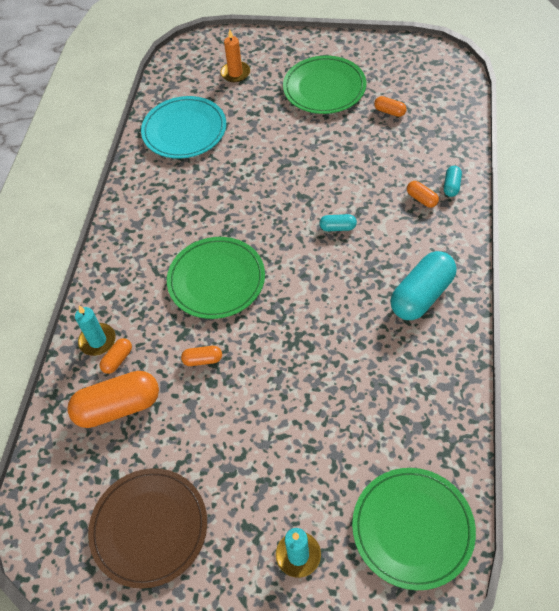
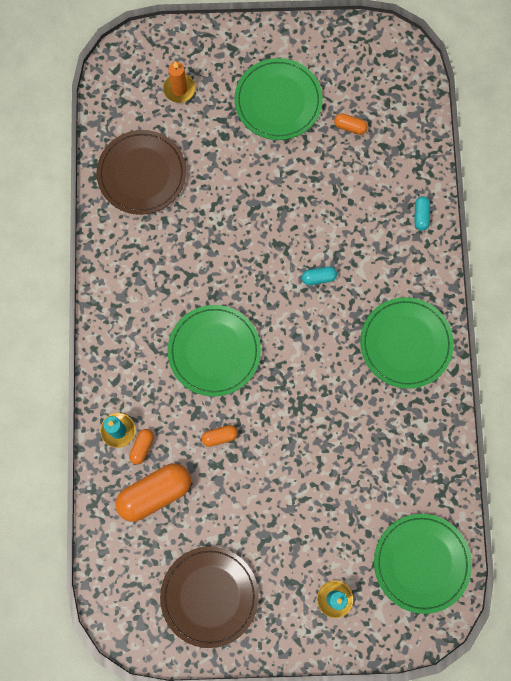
camera: 15 degrees left, 20 degrees up
(184, 130) = (142, 174): turquoise plate -> brown plate
(421, 199) = (394, 234): orange capsule -> none
(422, 295) = (406, 343): turquoise capsule -> green plate

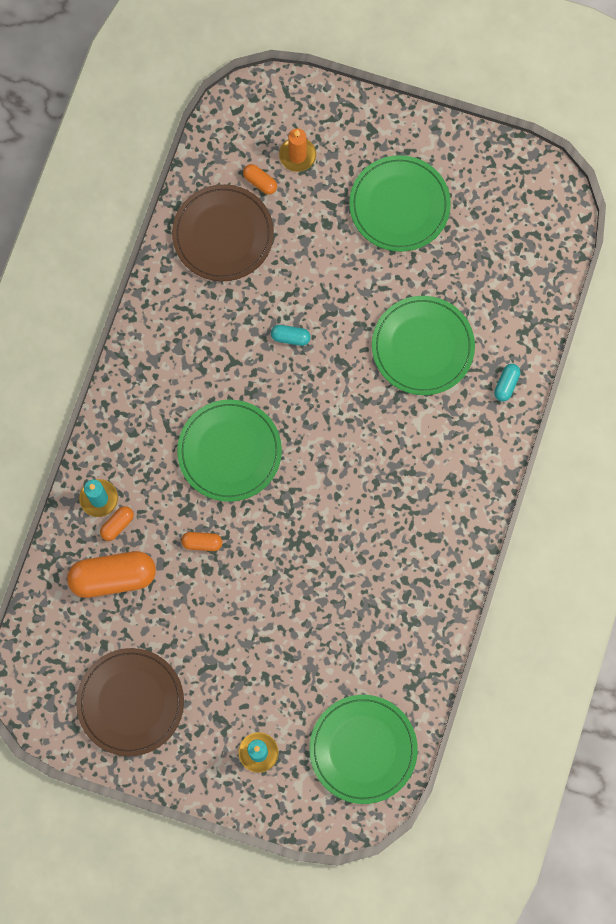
camera: 20 degrees right, 0 degrees up
(318, 277) = (370, 412): turquoise capsule -> turquoise capsule (290, 337)
(350, 127) = (467, 261): orange capsule -> orange capsule (260, 182)
(406, 343) = (436, 516): green plate -> green plate (422, 347)

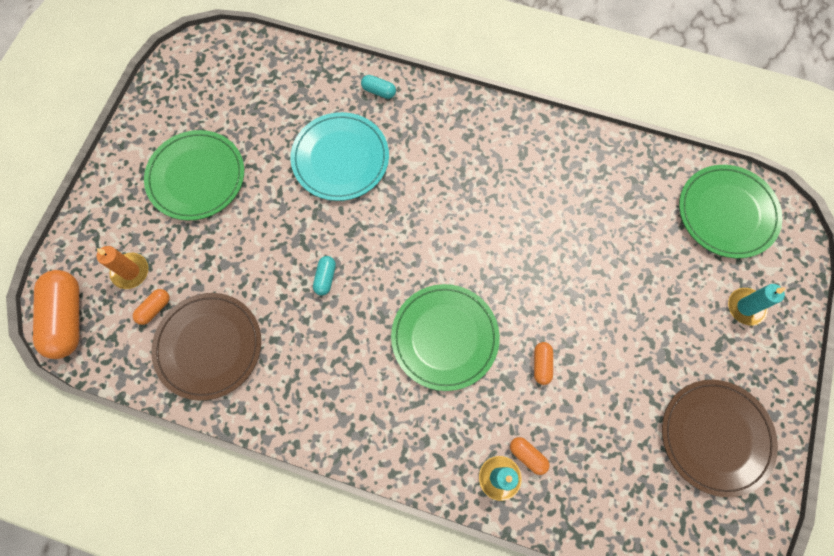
camera: 90 degrees left, 5 degrees down
(113, 577) = (585, 459): orange capsule -> orange capsule (67, 318)
(422, 347) = (340, 158): green plate -> turquoise plate

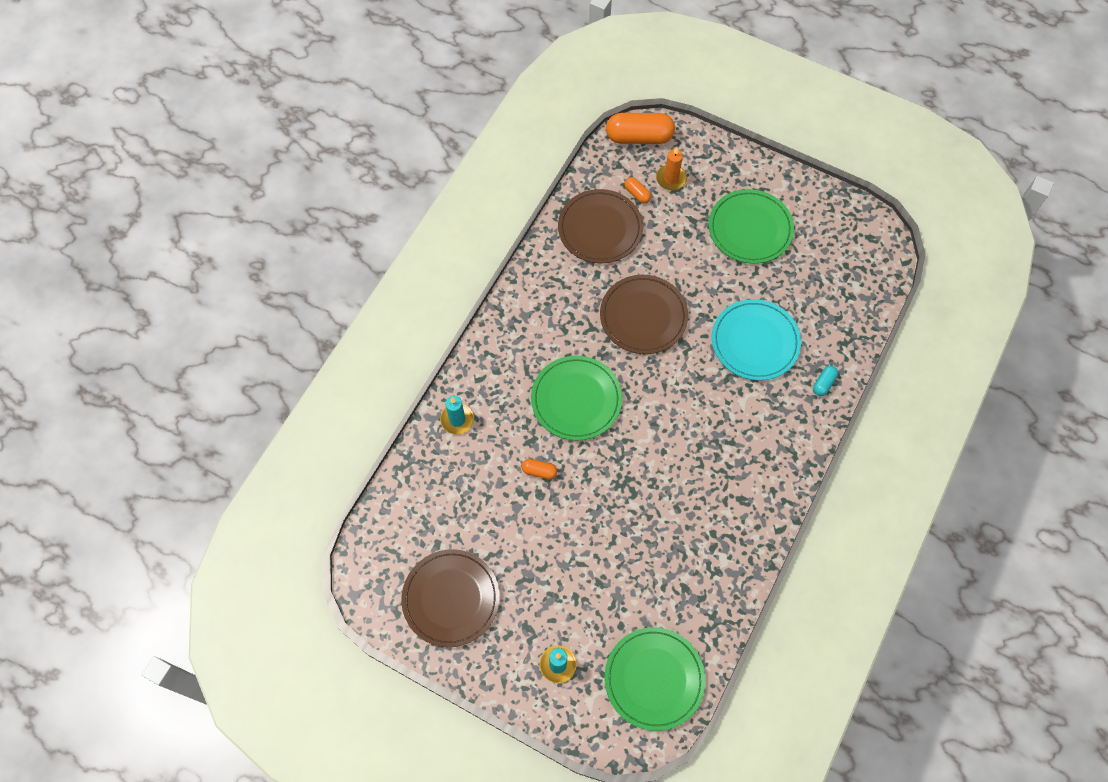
camera: 100 degrees right, 5 degrees down
(325, 278) = (643, 316): turquoise capsule -> brown plate
(527, 456) = (469, 444): orange capsule -> none

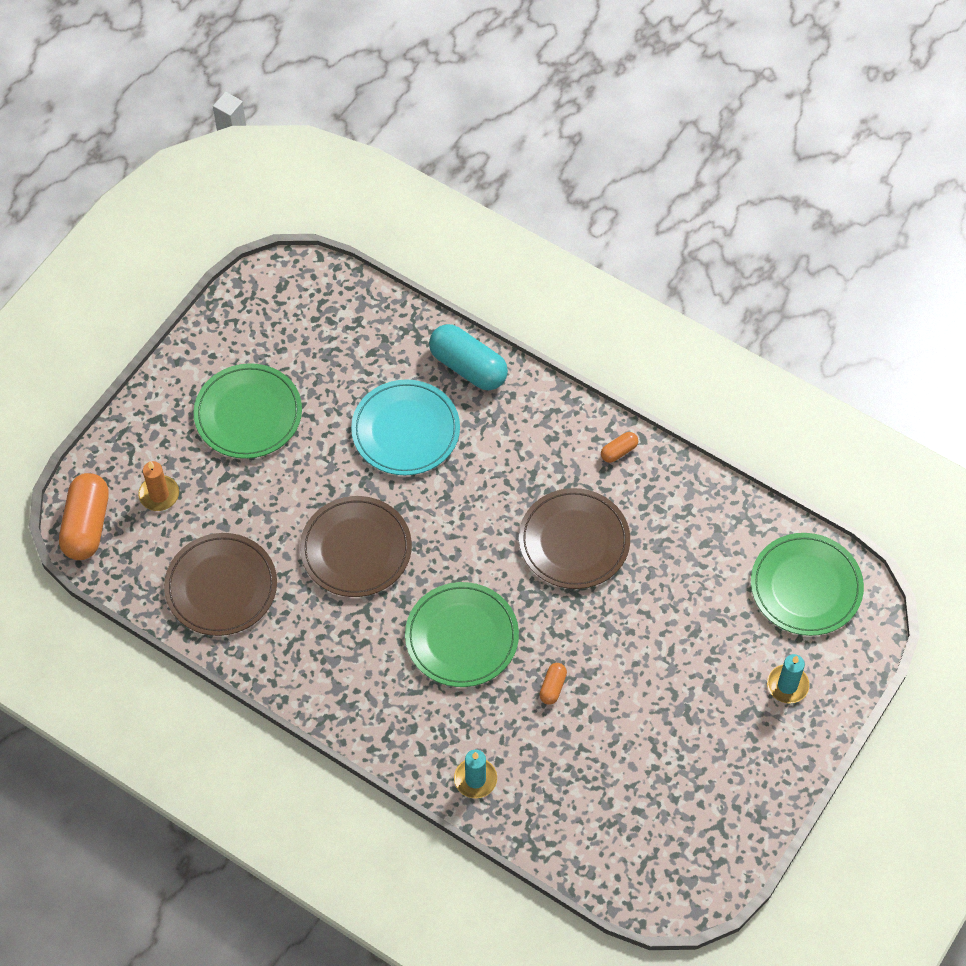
camera: 85 degrees left, 5 degrees down
(451, 599) = (706, 798): brown plate -> brown plate (574, 541)
(637, 194) = (175, 537): orange capsule -> orange capsule (619, 451)
(823, 383) = (468, 367): turquoise capsule -> turquoise capsule, size x2.14

